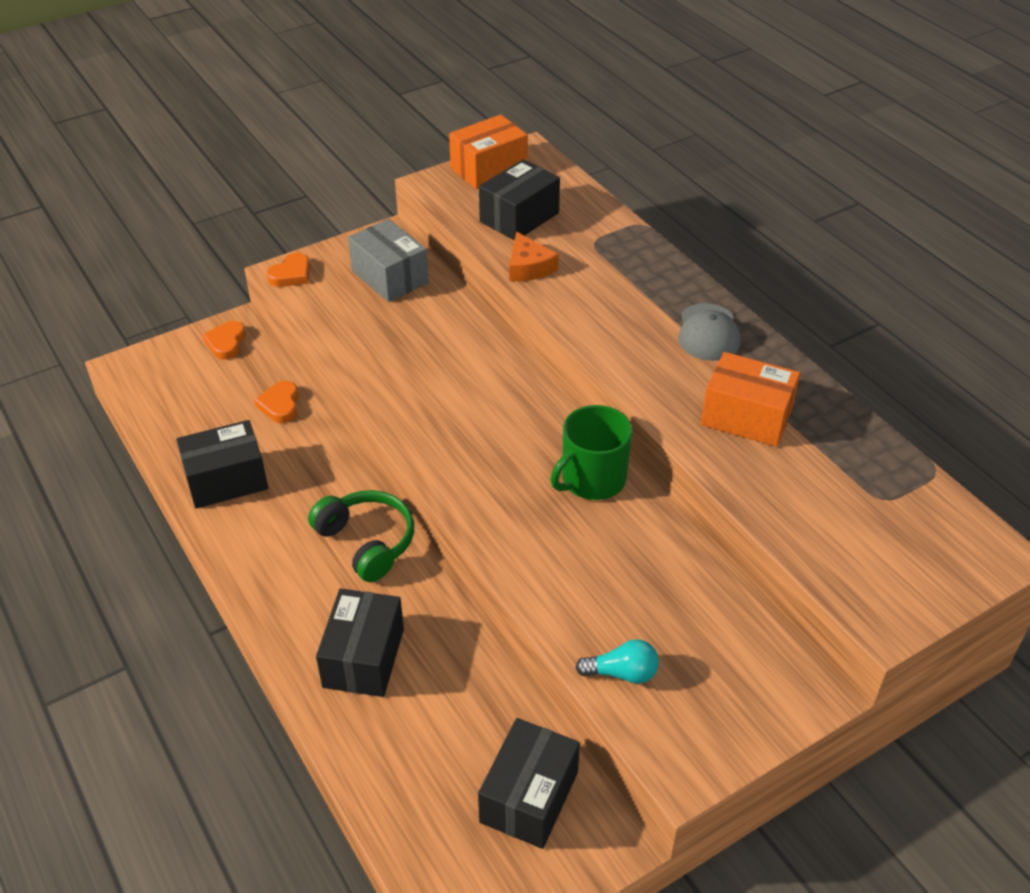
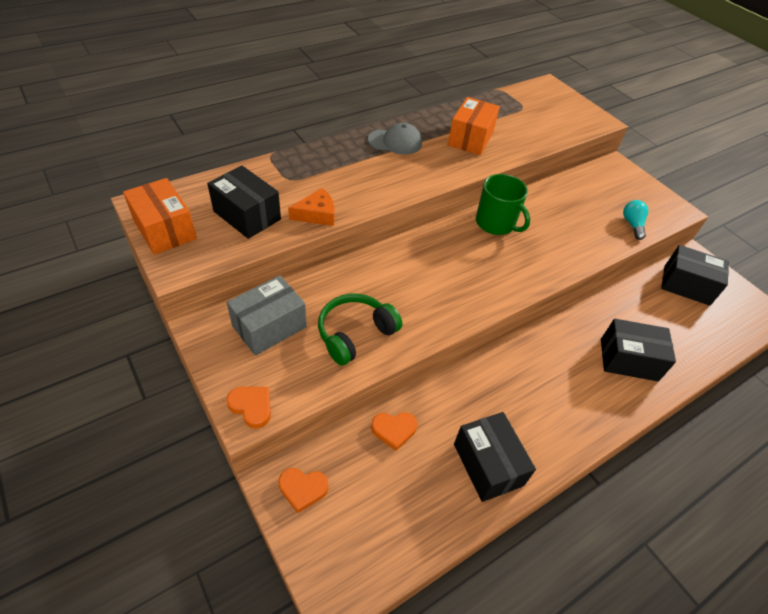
camera: 95 degrees left, 5 degrees up
(367, 542) = (534, 361): green headphones -> green headphones (355, 334)

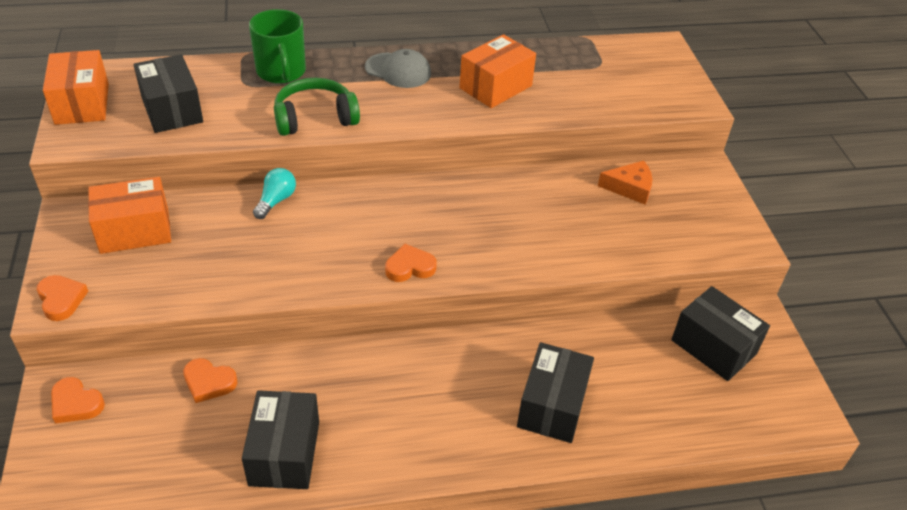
camera: 25 degrees right, 5 degrees down
(269, 326) = (134, 231): grey box -> orange box
(317, 214) = (245, 126): orange cheese -> orange cheese (630, 188)
(355, 334) = (216, 264): green headphones -> green headphones (315, 118)
(494, 290) = (410, 267): none -> orange heart
(496, 223) = (475, 195): green mug -> green mug (281, 72)
(628, 359) = (552, 406): black box -> black box turned 75 degrees clockwise
(632, 224) = (662, 244): turquoise light bulb -> turquoise light bulb (276, 201)

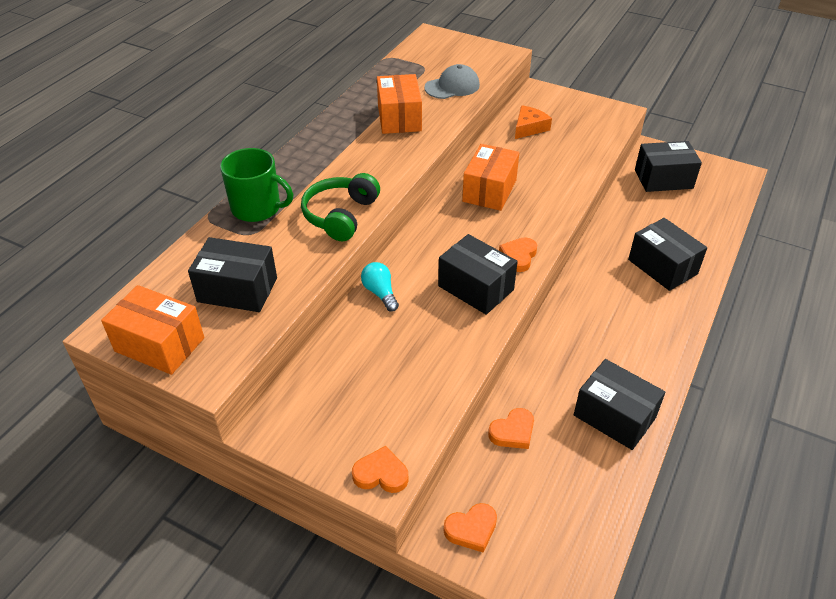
camera: 50 degrees left, 0 degrees up
(134, 231) = (335, 392): orange box -> orange box (489, 190)
(336, 257) = (475, 288): none -> black box
(398, 71) = (328, 151): grey cap -> grey cap (452, 86)

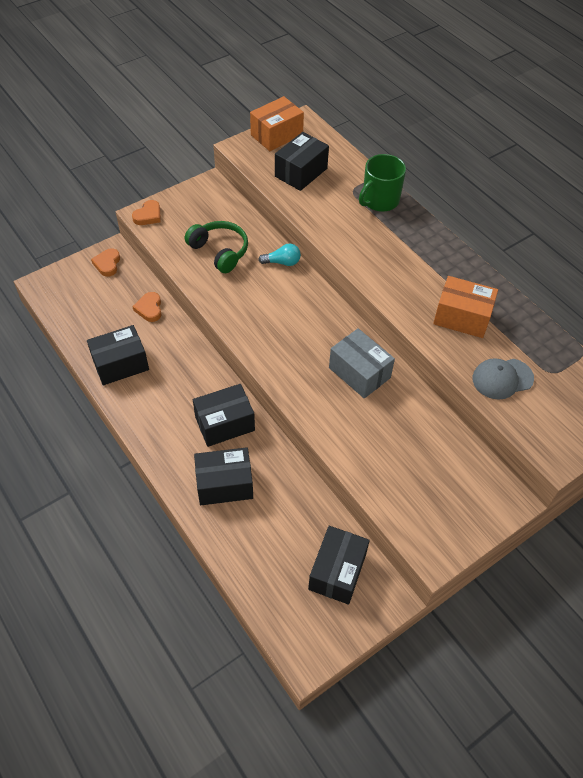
camera: 115 degrees right, 10 degrees up
(340, 215) = (345, 238): green headphones -> green headphones (220, 251)
(452, 86) = (502, 378): grey cap -> grey cap turned 75 degrees clockwise
(475, 288) = (253, 313): black box -> black box (224, 423)
(489, 190) = (359, 373): orange box -> grey box
(518, 256) = (269, 352): orange heart -> none
(529, 128) = (443, 452): orange cheese -> none

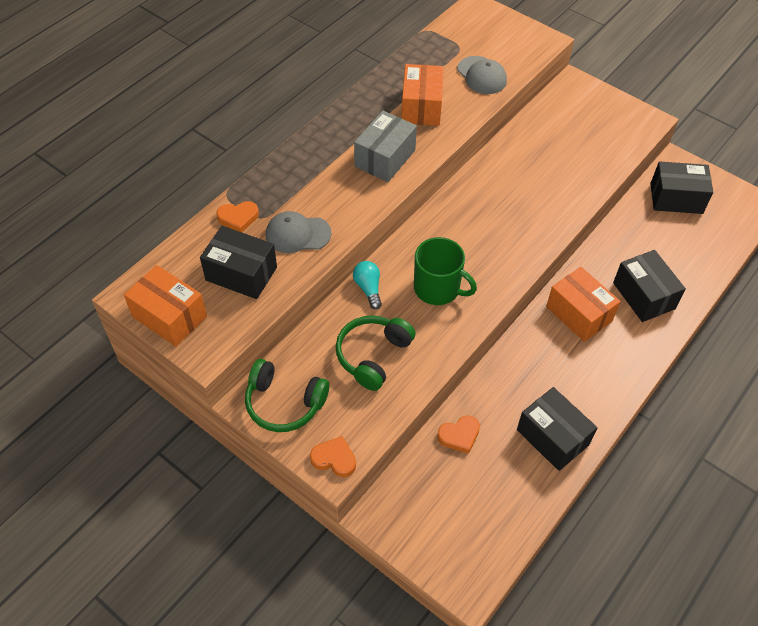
camera: 105 degrees left, 0 degrees up
(107, 264) = (403, 515): orange heart -> orange heart (238, 218)
(201, 200) = (284, 403): none -> green headphones
(224, 423) = (579, 314): black box -> orange box
(329, 207) = (297, 234): none -> grey cap
(359, 373) = (494, 194): grey box -> grey box (385, 158)
(379, 200) = (271, 191): green mug -> green mug (438, 288)

